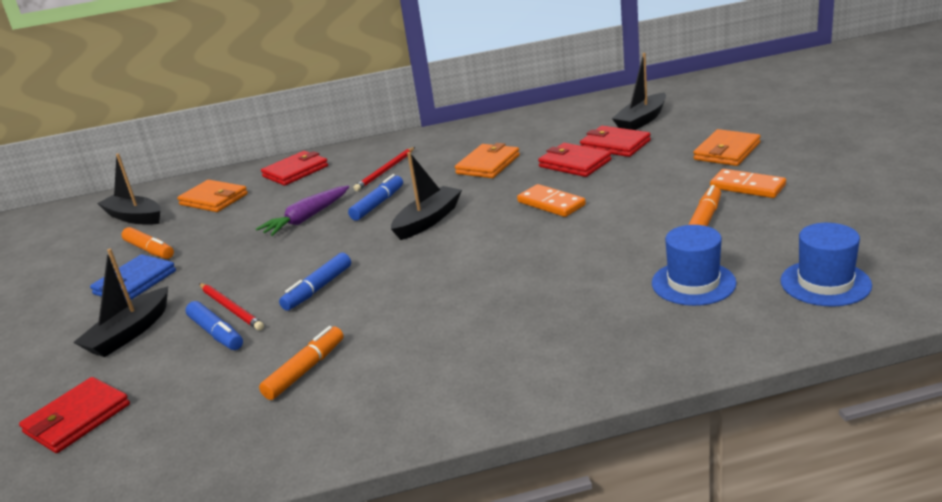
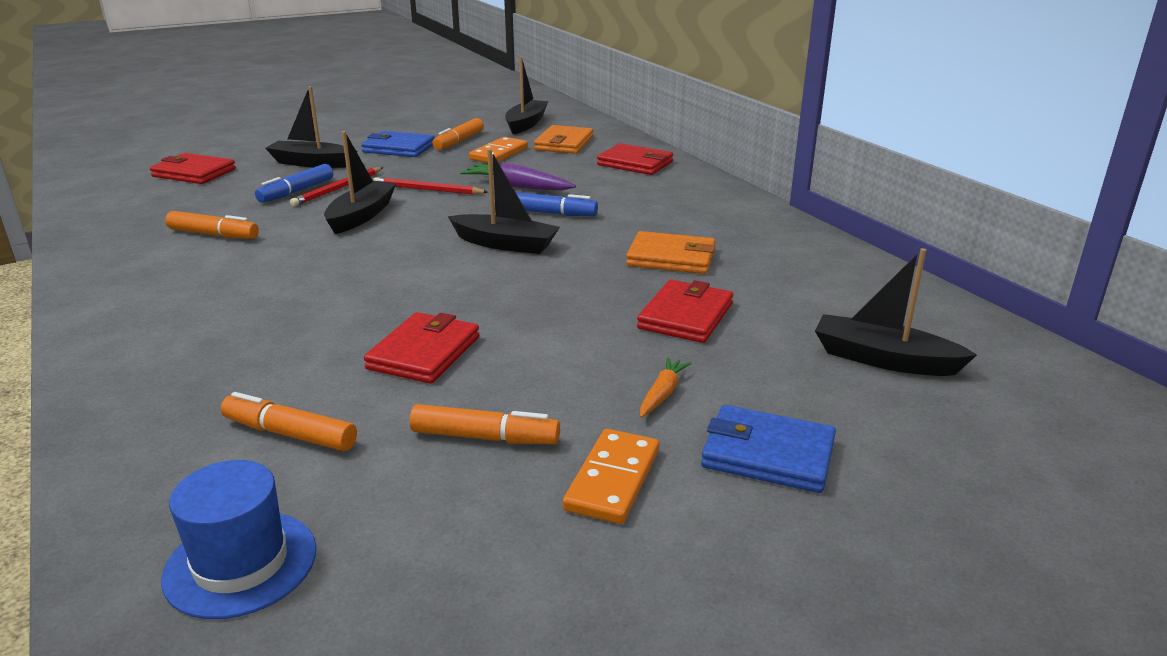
camera: 70 degrees right, 0 degrees up
(318, 289) = (361, 216): blue marker -> black boat
(385, 171) = (642, 204): red pencil -> red pencil (427, 190)
(551, 204) = (548, 311): orange domino -> orange domino (499, 153)
(615, 145) = (766, 343): red wallet -> red wallet (424, 353)
(665, 173) = (662, 394): none -> orange carrot
(693, 283) = (290, 434): blue hat -> orange marker
(726, 151) = (768, 454): orange wallet -> blue wallet

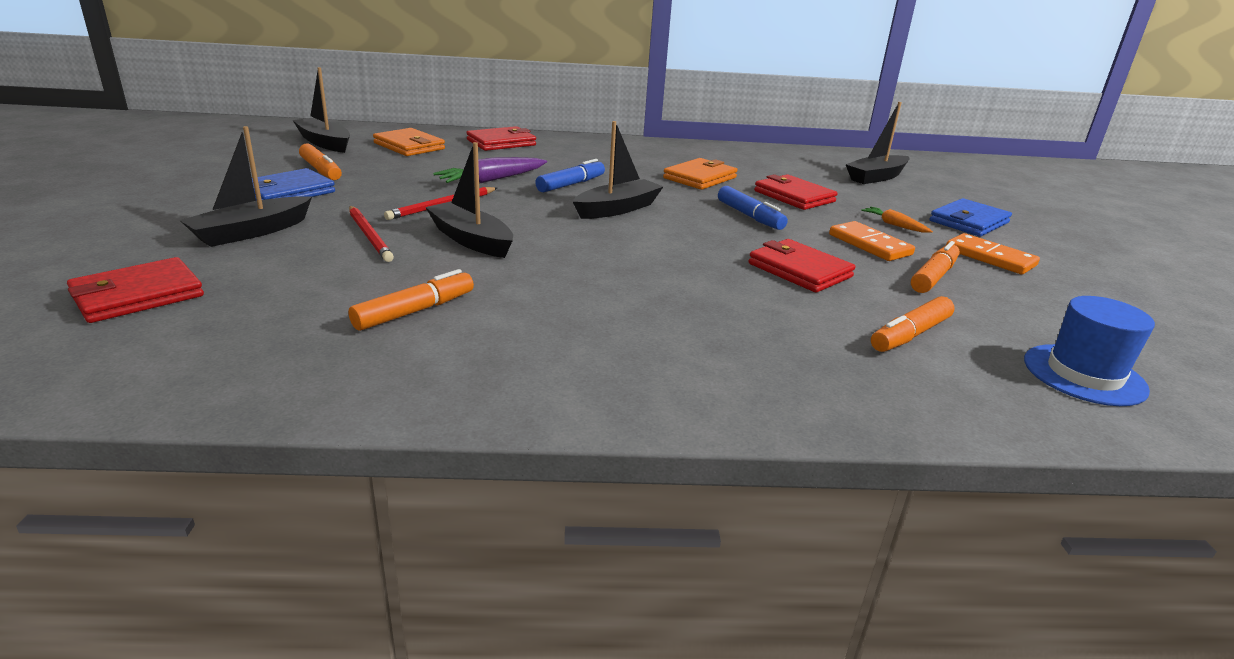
camera: 65 degrees left, 0 degrees up
(296, 191) = (340, 253): blue marker -> blue marker (750, 216)
(499, 153) = (390, 167): orange domino -> orange domino (869, 245)

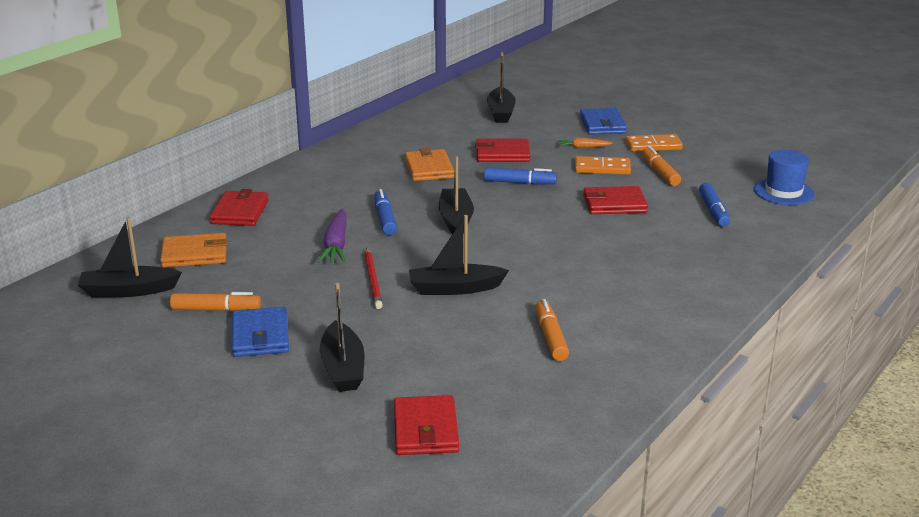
camera: 50 degrees left, 0 degrees up
(369, 236) = (404, 323): red pencil -> none
(910, 335) = (713, 211): orange marker -> blue marker

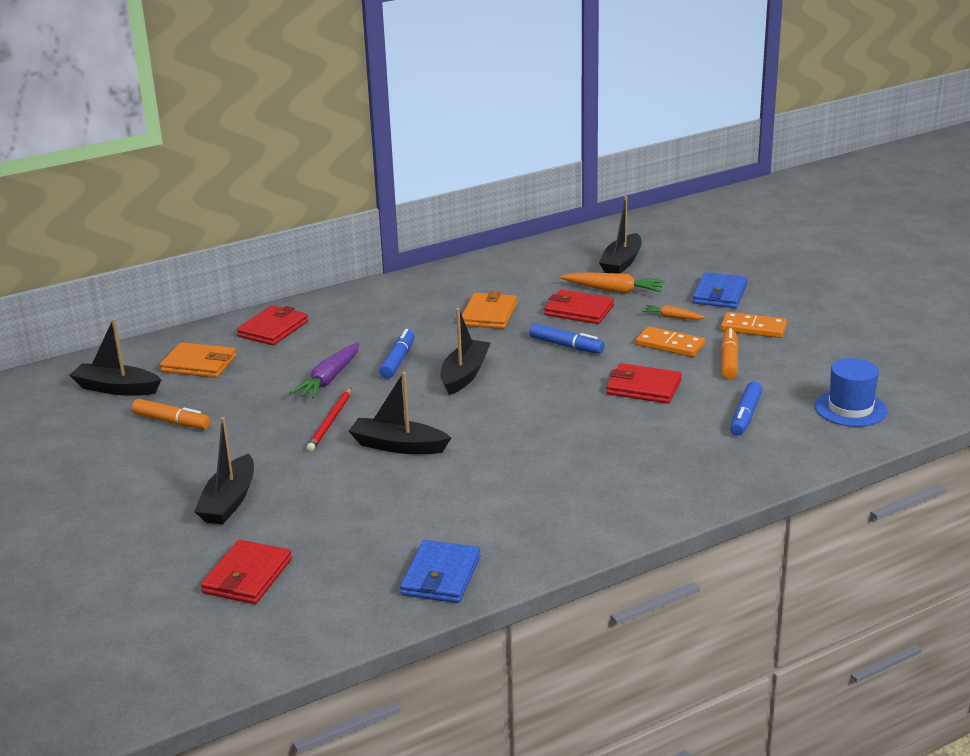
camera: 25 degrees right, 0 degrees up
(260, 336) = (187, 455): blue wallet -> blue wallet (441, 576)
(515, 134) = (613, 290): none -> orange carrot
(550, 337) = (442, 515): orange marker -> none

